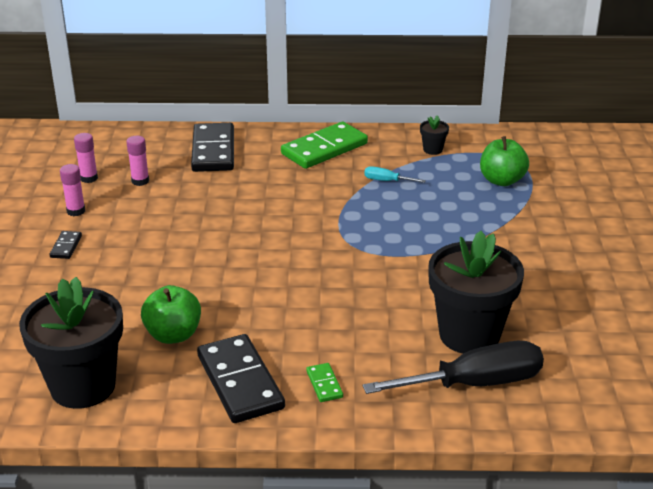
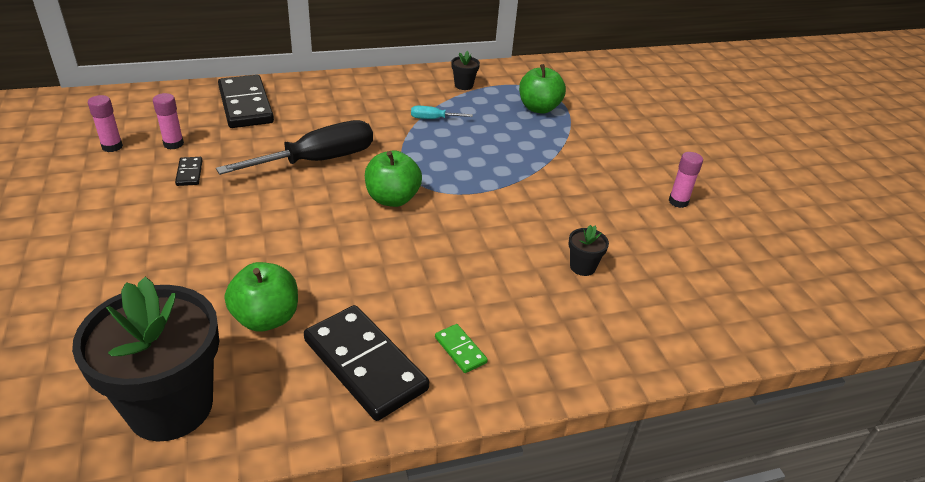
camera: 20 degrees left, 5 degrees up
(66, 246) = (103, 228): black domino -> black domino (189, 173)
(76, 211) = (105, 185): pink glue stick -> pink glue stick (678, 202)
(316, 252) = (392, 199): none -> green apple
(324, 149) = (359, 93): green domino -> none
(469, 335) = (582, 267): black flower pot -> black flower pot, size x0.41
(475, 384) = (613, 321): black screwdriver -> black screwdriver (318, 160)

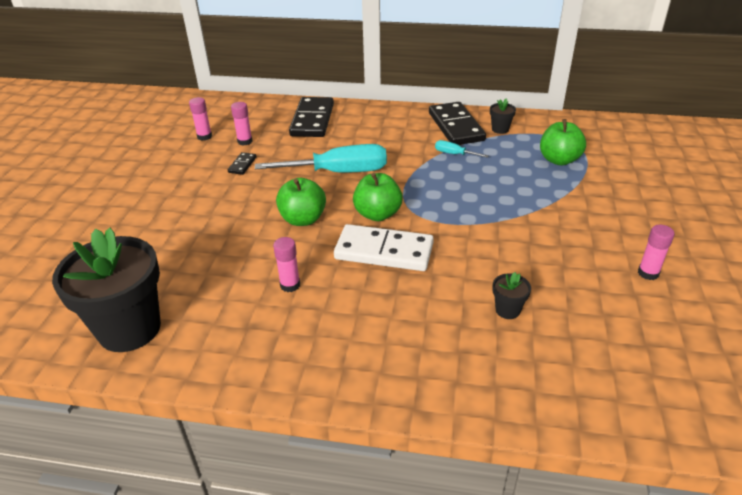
camera: 30 degrees right, 0 degrees up
(266, 318) = (227, 284): green apple -> green apple (303, 219)
(318, 160) = (339, 172): black screwdriver -> turquoise screwdriver
(343, 300) = (290, 285): none -> pink glue stick
(365, 364) = (274, 339): black domino -> black domino (456, 126)
(425, 237) = (384, 251): none -> white domino
(460, 350) = (354, 350): green domino -> none

